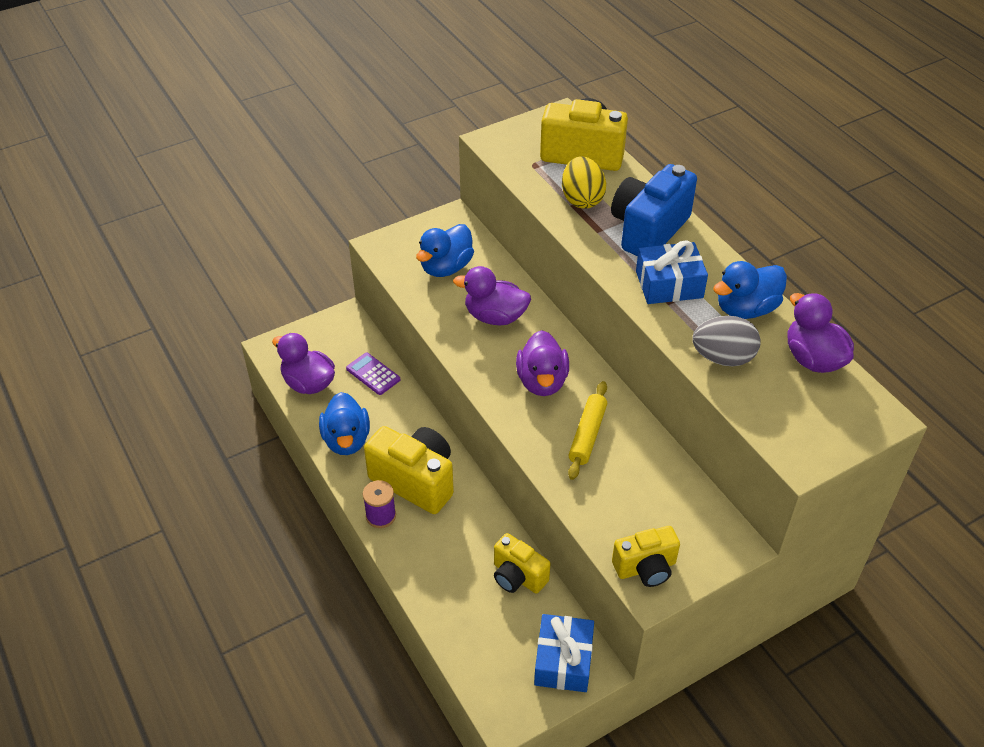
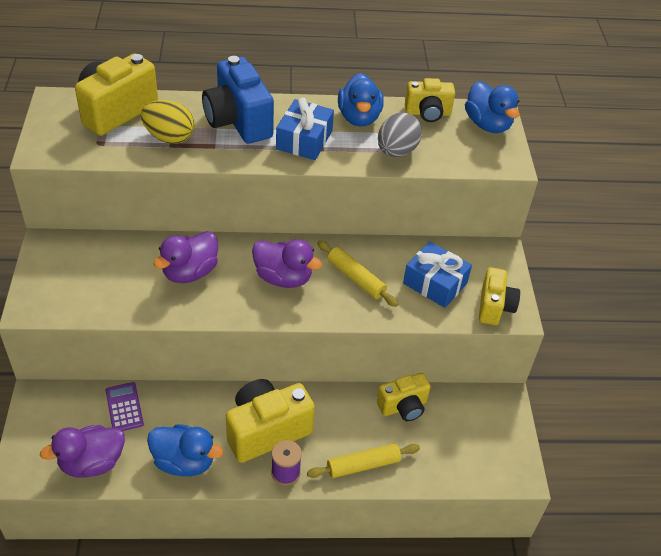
camera: 65 degrees left, 0 degrees up
(373, 374) = (124, 407): purple calculator -> purple calculator turned 90 degrees clockwise
(427, 572) = (363, 465): none -> yellow rolling pin
(446, 267) = (103, 276): blue duck -> blue duck (487, 124)
(563, 661) = (491, 415): blue gift -> blue gift (435, 283)
(813, 359) = (428, 113): purple duck -> yellow camera

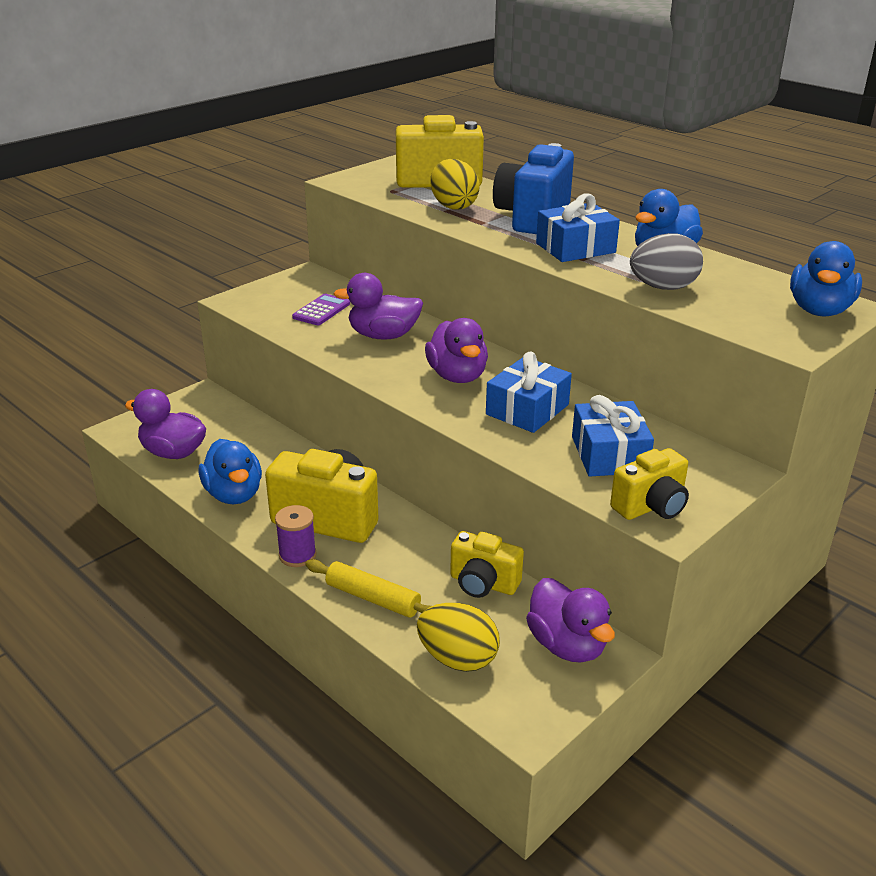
camera: 50 degrees right, 15 degrees down
(124, 407) = (248, 435): purple calculator -> purple calculator (321, 310)
(355, 278) = (527, 409): yellow rolling pin -> blue gift
(428, 113) = (753, 278): yellow camera -> none
(448, 465) = (458, 659): none -> yellow egg
(483, 412) = (567, 645): none -> purple duck

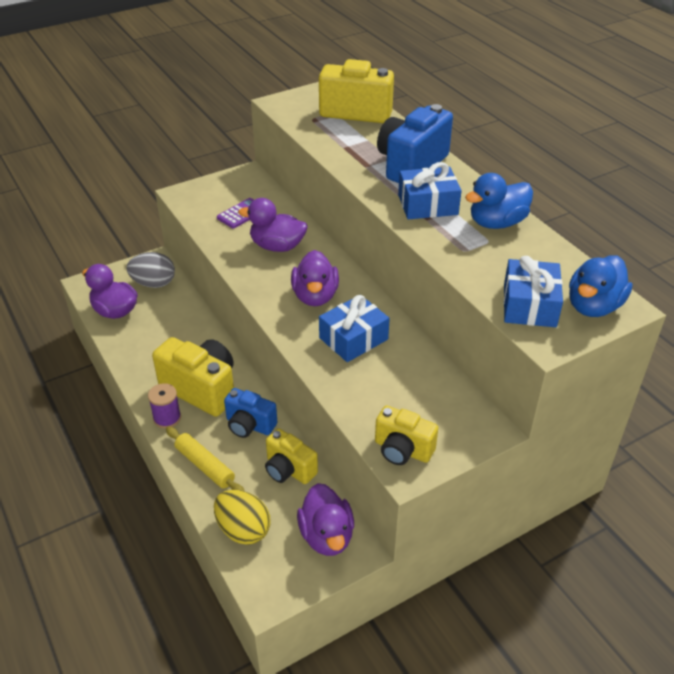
camera: 15 degrees right, 10 degrees up
(234, 494) = (143, 356): blue duck -> none
(409, 545) = (249, 425): none -> blue camera
(453, 206) = (353, 143): yellow egg -> none
(609, 454) = (395, 394): blue gift -> blue gift (529, 305)
(651, 507) = (402, 450): yellow camera -> yellow camera turned 45 degrees clockwise
(663, 287) = (475, 260): grey egg -> grey egg (154, 283)

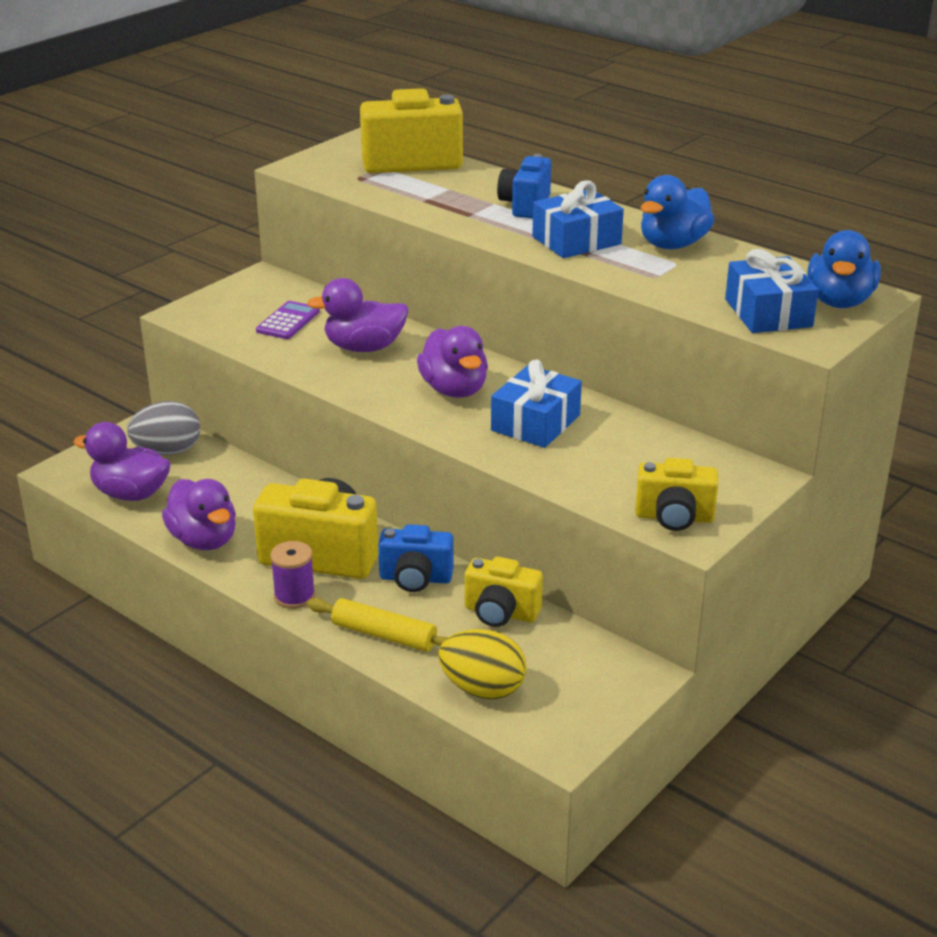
camera: 20 degrees left, 10 degrees down
(327, 536) = (595, 668): purple duck -> purple duck (204, 540)
(411, 165) = (525, 205): blue camera -> blue camera, size x0.61

